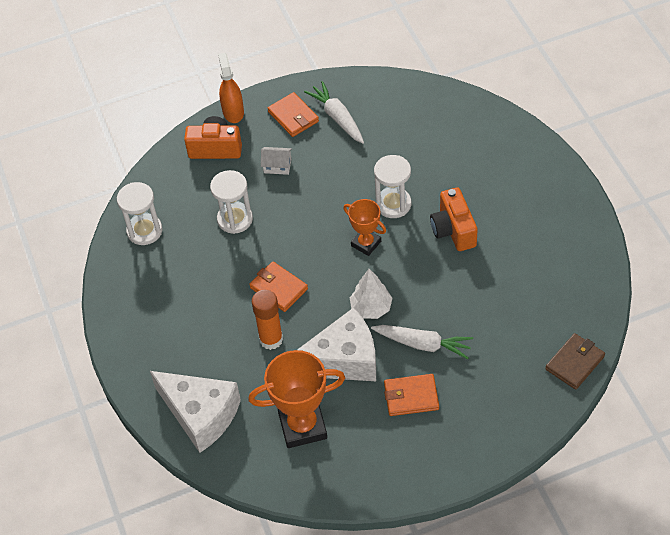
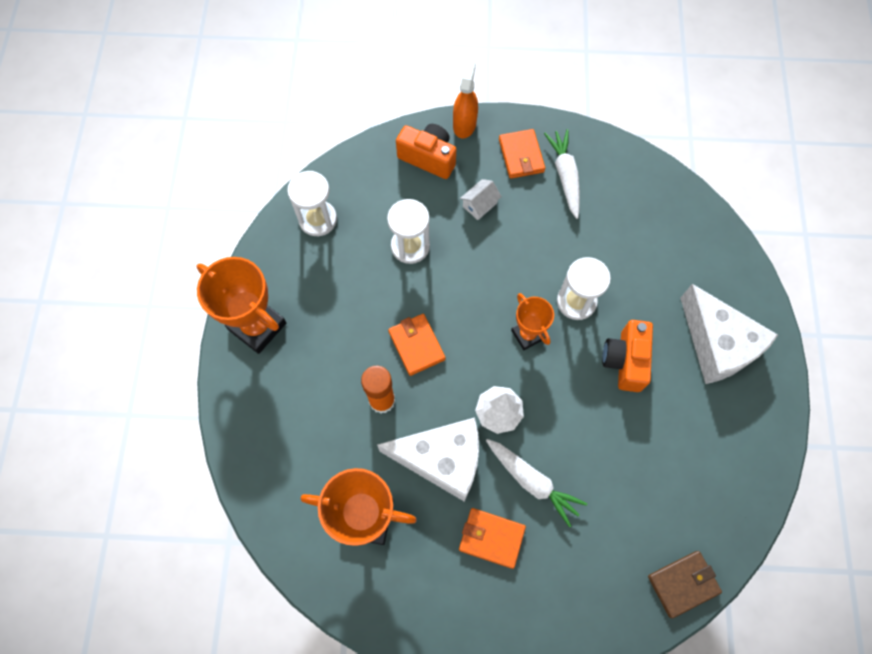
camera: 20 degrees right, 15 degrees up
(135, 330) = (257, 326): none -> orange trophy
(201, 414) = (274, 453): white cheese -> white cheese (717, 344)
(277, 166) = (479, 205): white house -> white house turned 75 degrees counterclockwise

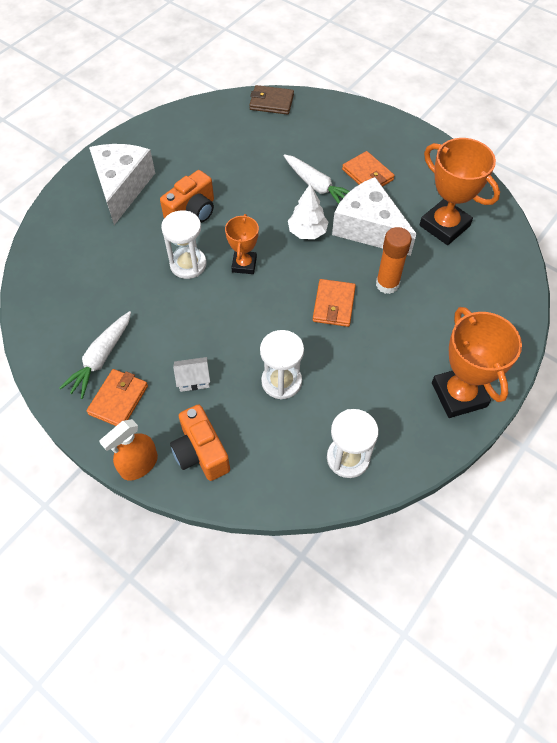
camera: 145 degrees left, 10 degrees down
(532, 481) = (317, 186): white carrot -> white carrot turned 150 degrees clockwise

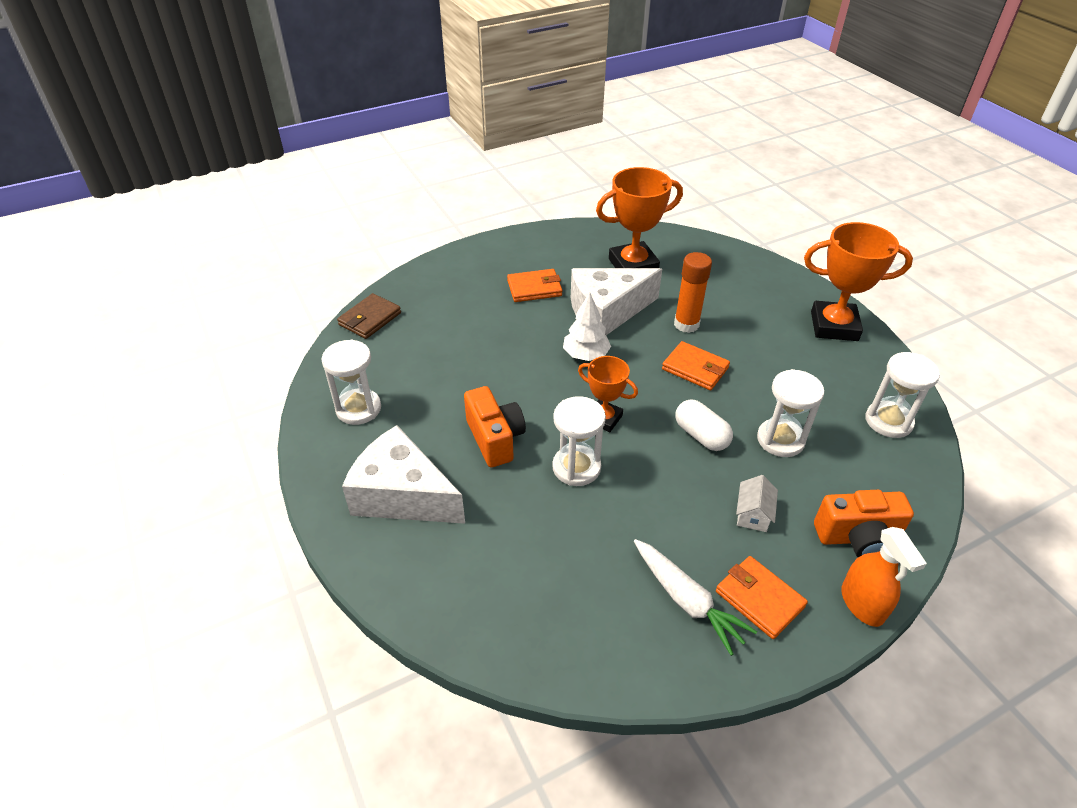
camera: 65 degrees left, 15 degrees down
(183, 135) = (358, 409): none -> white hourglass
(258, 328) = (701, 435): none -> white capsule
(317, 186) = (525, 327): white carrot -> none

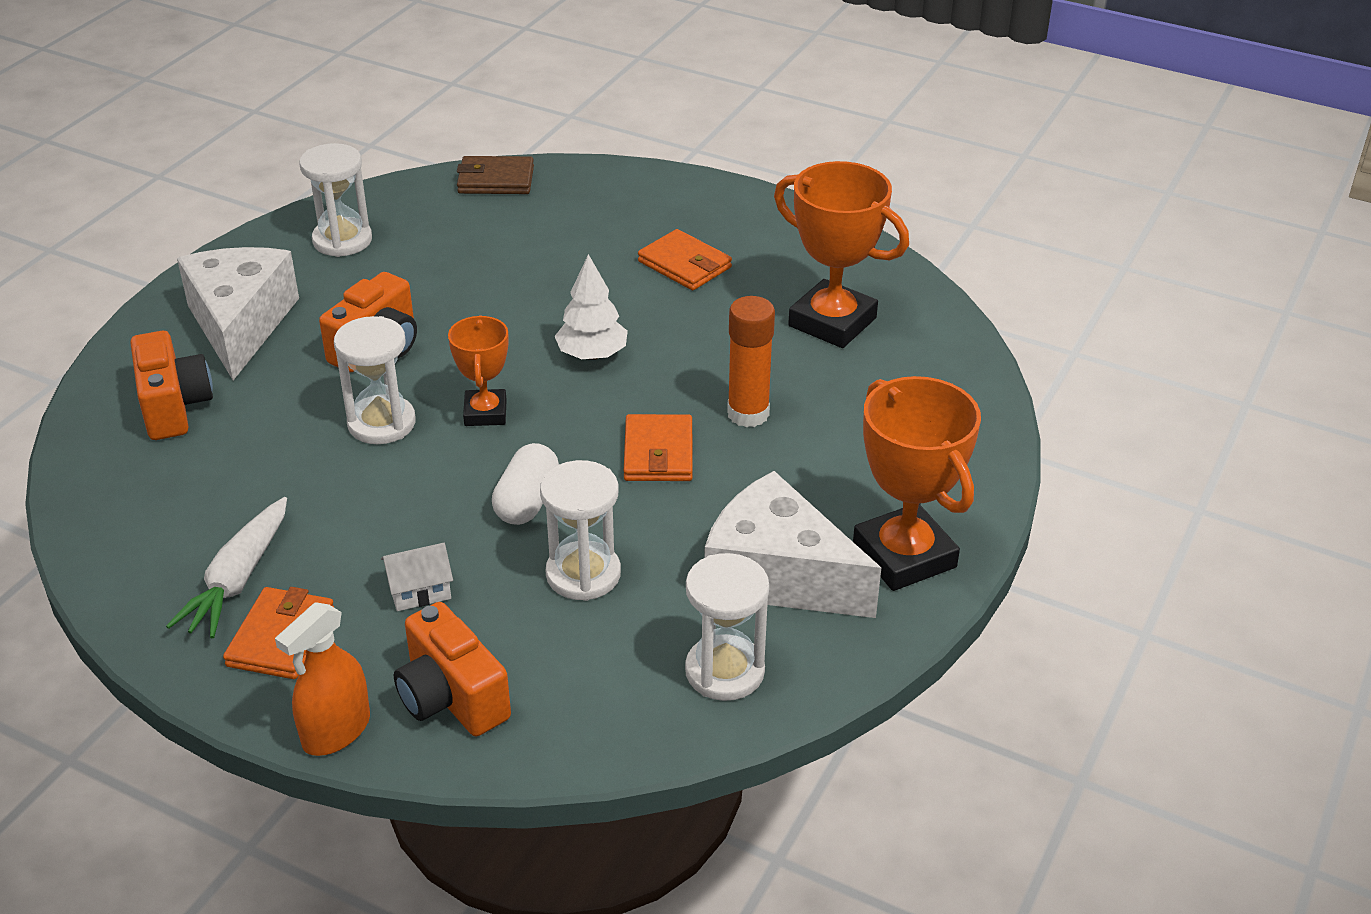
camera: 55 degrees right, 5 degrees down
(467, 567) = (174, 407): none -> orange camera
(607, 312) = (700, 338): white cheese -> white cheese (778, 575)

